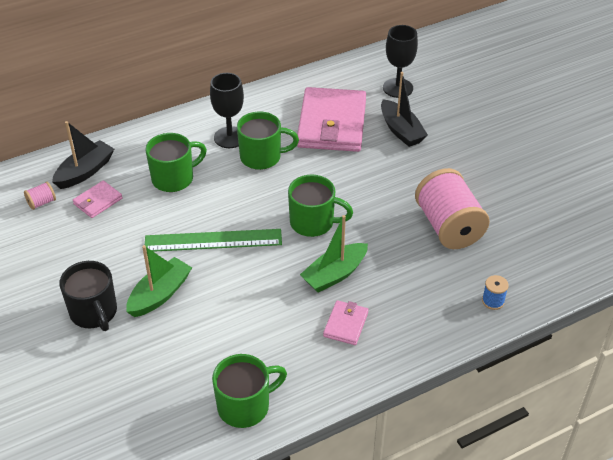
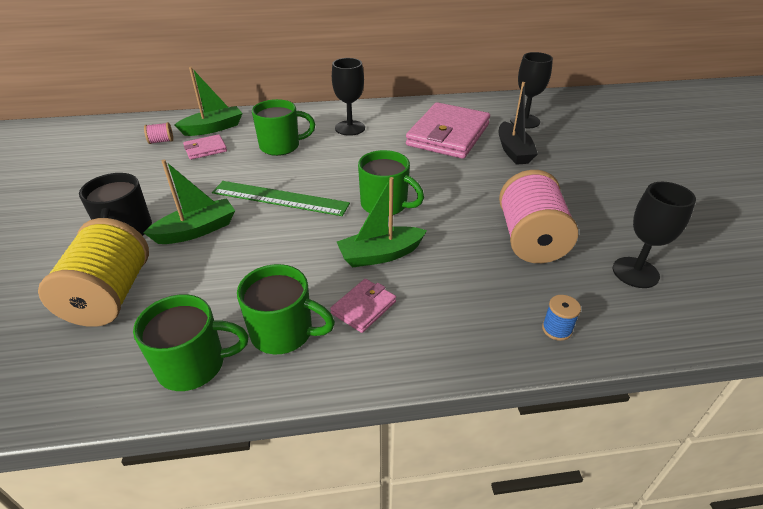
camera: 20 degrees right, 5 degrees down
(85, 172) = (213, 128): black boat -> green boat
(132, 374) = (110, 295): none -> yellow spool
(262, 157) = (369, 146): green mug -> green mug (284, 332)
(536, 236) = (635, 272): none -> black goblet

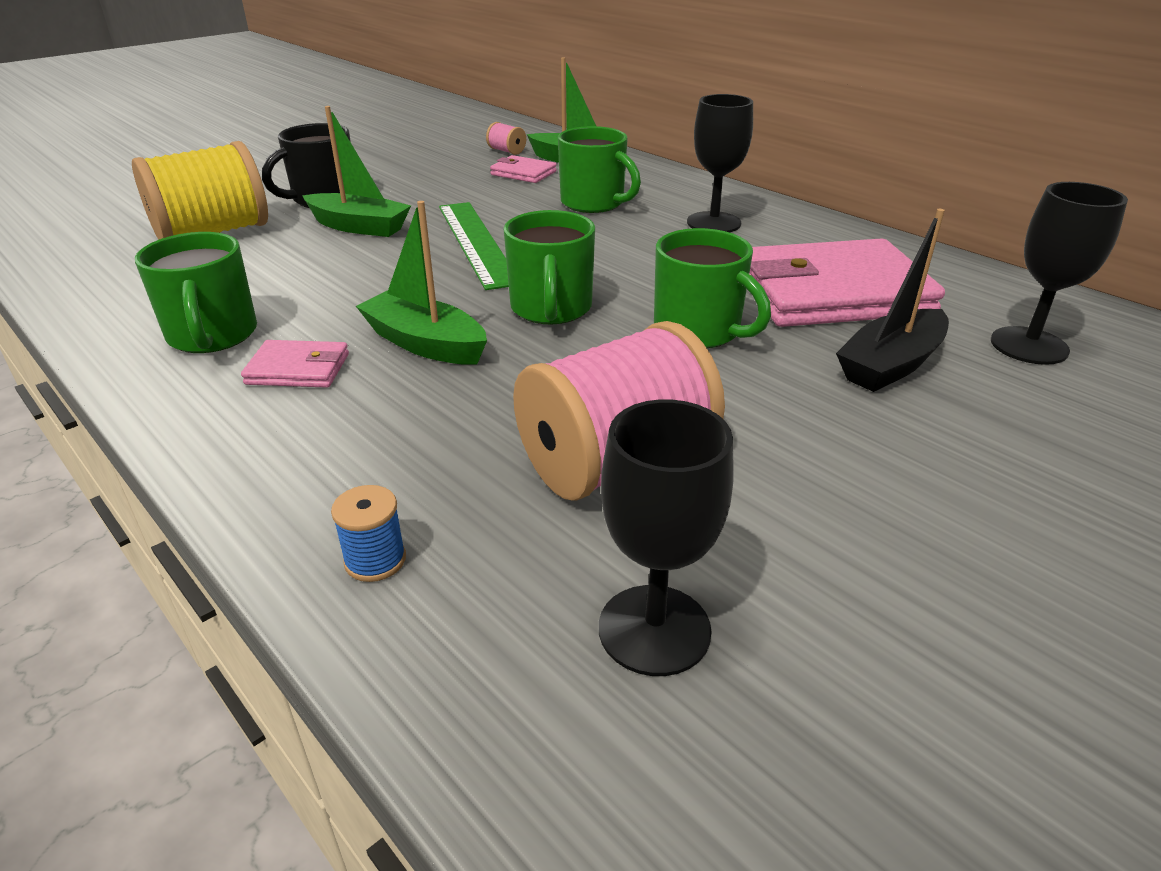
camera: 55 degrees right, 5 degrees down
(194, 365) = (130, 308): green mug -> green mug (699, 331)

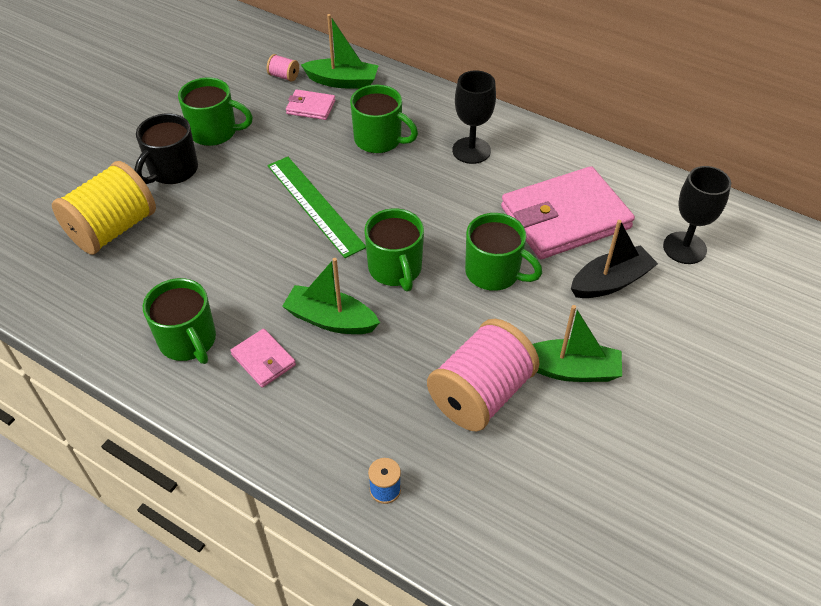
camera: 15 degrees left, 15 degrees up
(298, 369) = (263, 360): pink wallet -> pink wallet turned 60 degrees clockwise
(359, 227) = (220, 201): green boat -> green boat (570, 370)
(396, 179) = (215, 132): none -> green mug
(654, 629) = (533, 496): black goblet -> none
(890, 365) = (610, 282): black boat -> black boat turned 150 degrees counterclockwise

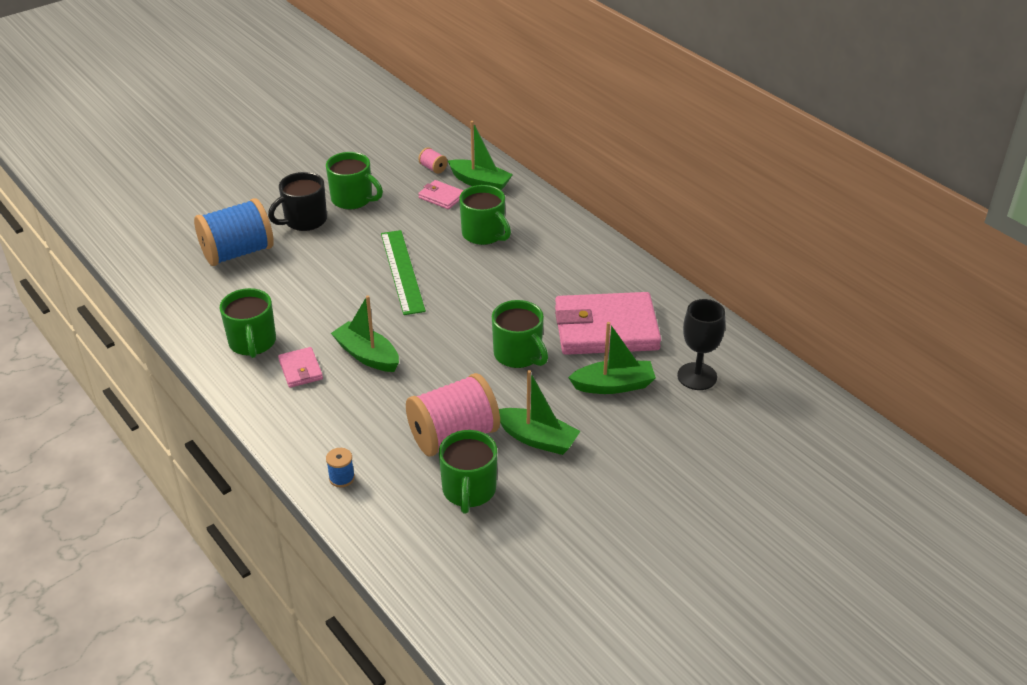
camera: 20 degrees right, 10 degrees down
(113, 229) = (238, 252): yellow spool -> blue spool
(395, 269) = (439, 333): green mug -> green mug (469, 490)
(471, 150) = (557, 259): black goblet -> none
(610, 282) = (613, 385): black boat -> green boat

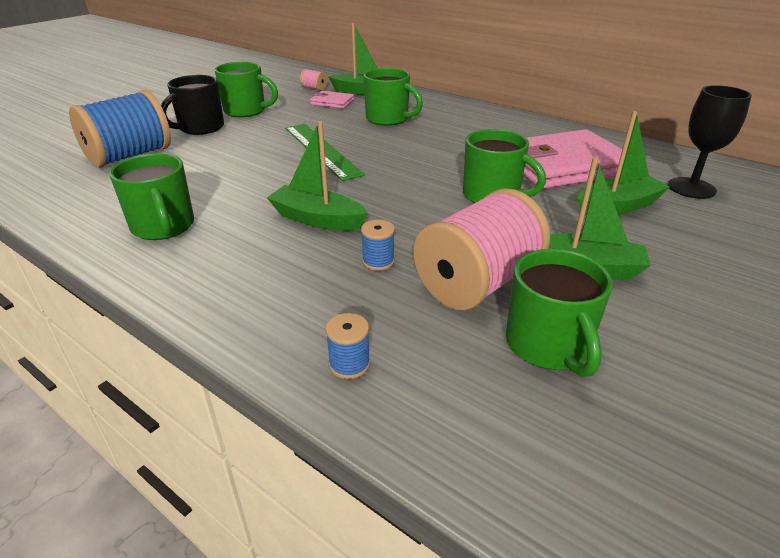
camera: 15 degrees left, 5 degrees down
(300, 370) = (236, 244): pink wallet -> none
(394, 404) = (378, 261): none -> blue spool

